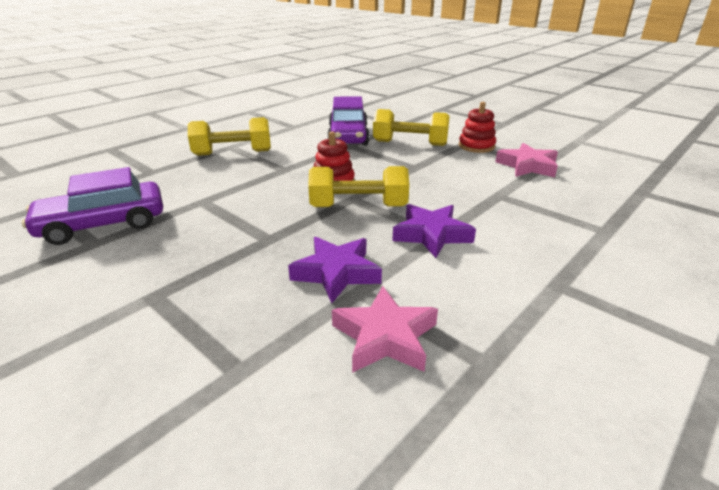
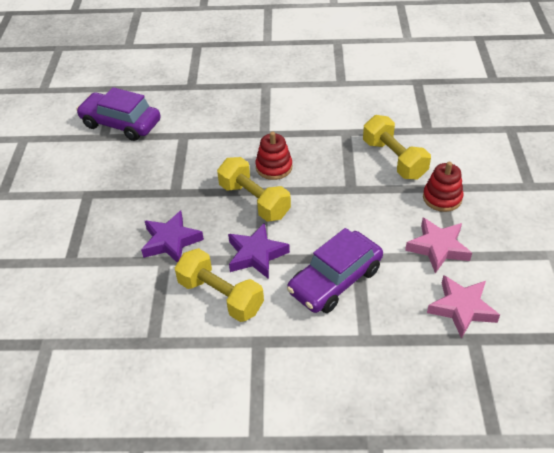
camera: 50 degrees right, 15 degrees up
(233, 153) = (258, 93): yellow dumbbell -> yellow dumbbell (220, 296)
(348, 136) = (362, 120): purple car -> purple car (335, 280)
(385, 337) = (136, 294): pink star -> pink star (462, 308)

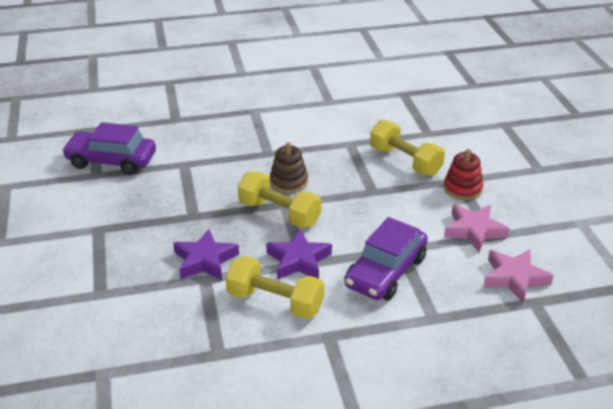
camera: 15 degrees left, 10 degrees down
(274, 167) = (288, 182): red stacking toy -> brown stacking toy

